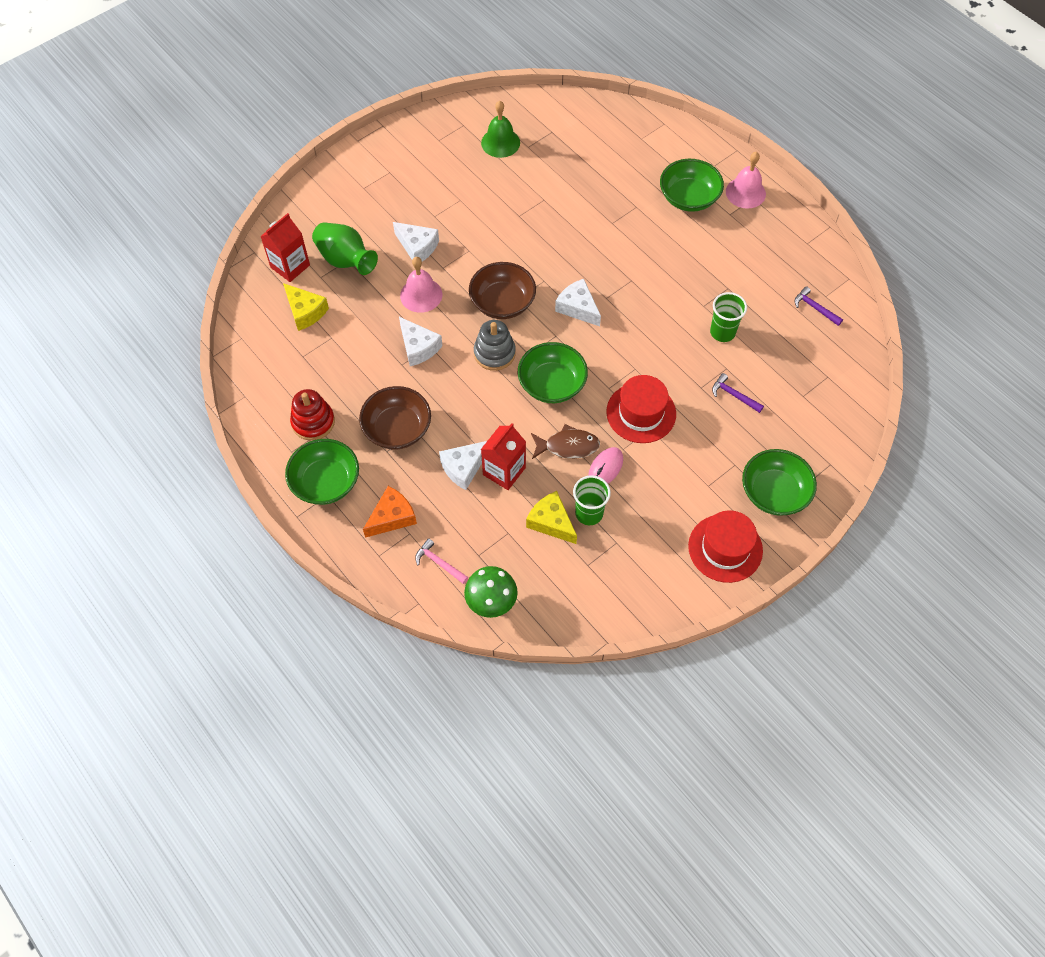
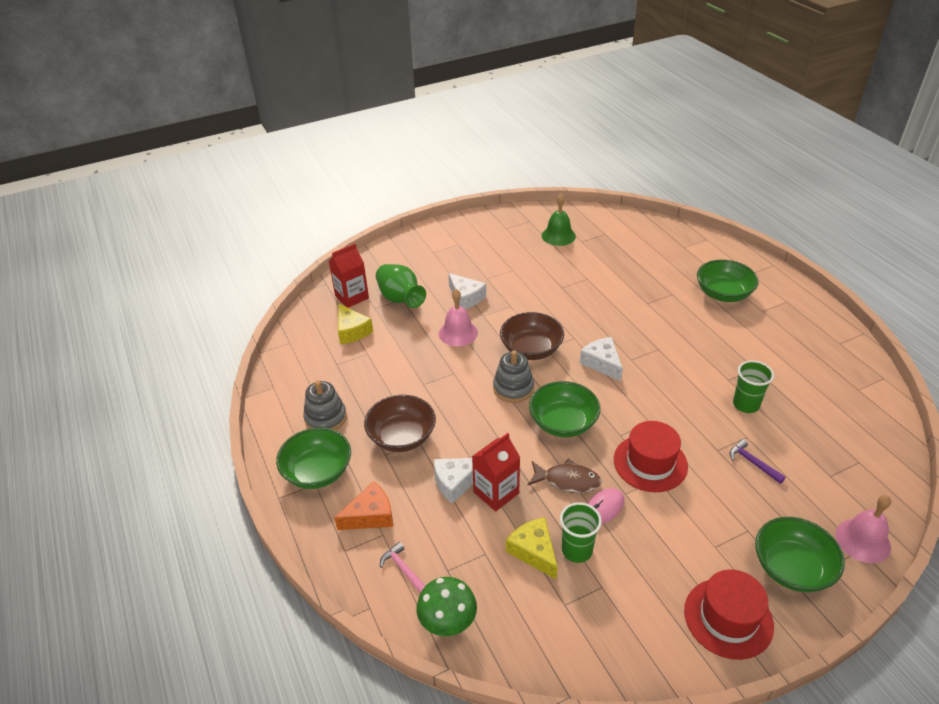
camera: 15 degrees right, 20 degrees down
(313, 422) = (325, 418): red stacking toy -> grey stacking toy
(418, 347) = (443, 373): white cheese -> none
(745, 192) = (779, 296): pink bell -> pink bell (863, 540)
(815, 308) = (846, 398): purple hammer -> none

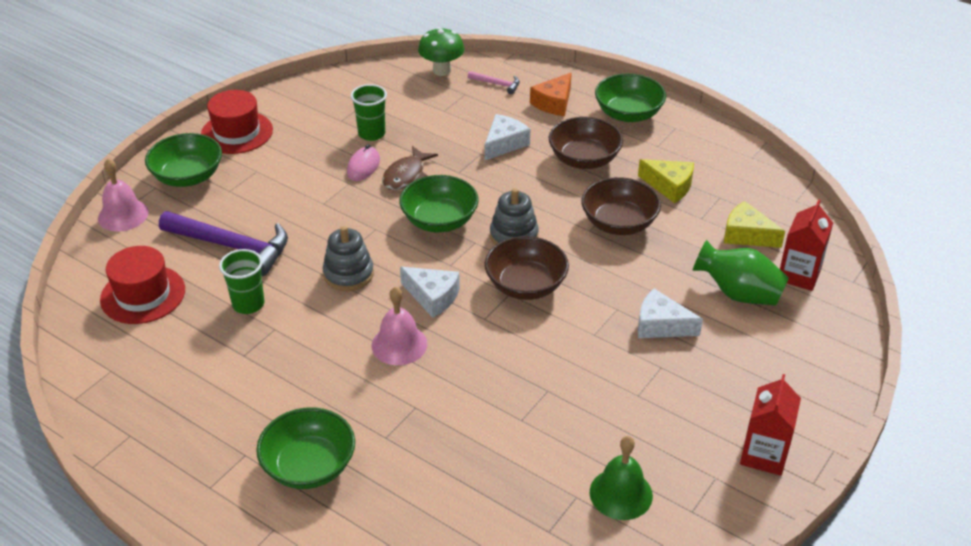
camera: 150 degrees right, 0 degrees up
(325, 418) = (670, 150): grey stacking toy -> grey stacking toy (348, 274)
(428, 370) = (619, 223): none -> brown bowl
(458, 333) = (626, 275): pink bell -> pink bell (399, 344)
(496, 493) = (464, 148): red carton -> red carton (764, 455)
(534, 551) = (406, 123): yellow cheese -> yellow cheese (669, 186)
(567, 481) = (406, 175): brown fish -> brown fish turned 45 degrees counterclockwise
(650, 463) = (335, 214): red hat -> red hat (143, 294)
(753, 463) = (232, 246): purple hammer -> purple hammer, size x2.15

